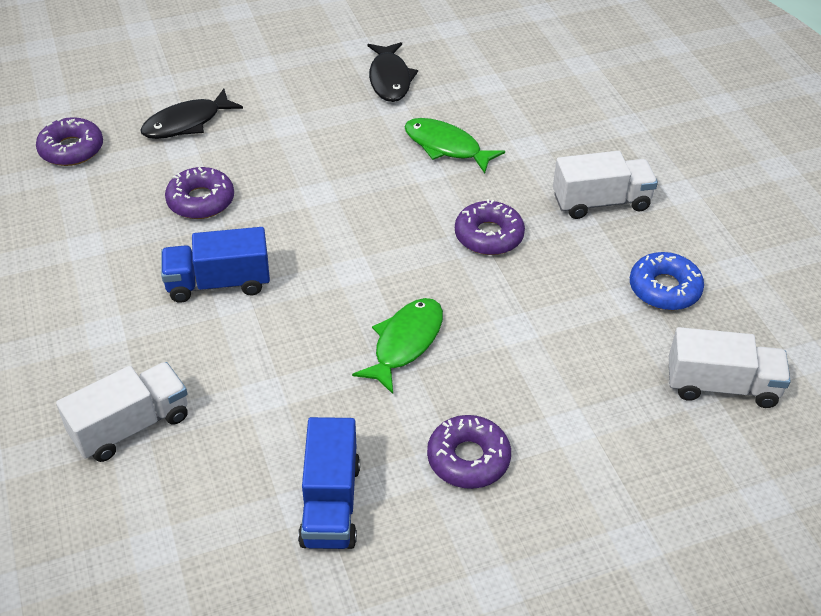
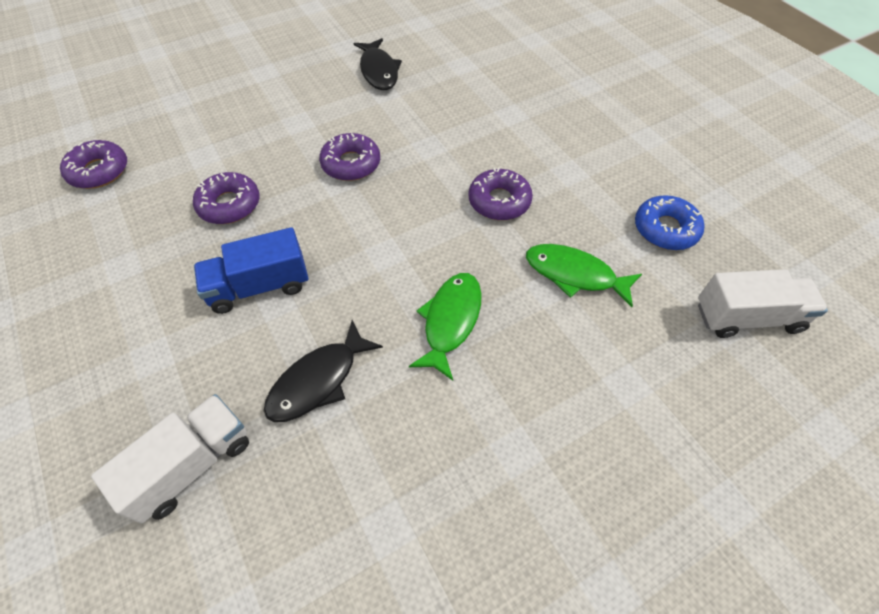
camera: 10 degrees left, 10 degrees up
(187, 123) = (205, 132): black fish -> black fish (318, 380)
(330, 503) = (417, 521): blue truck -> none
(446, 147) = (441, 124): green fish -> green fish (575, 274)
(468, 458) = (542, 439): purple donut -> purple donut (351, 164)
(601, 202) = (586, 156): white truck -> none

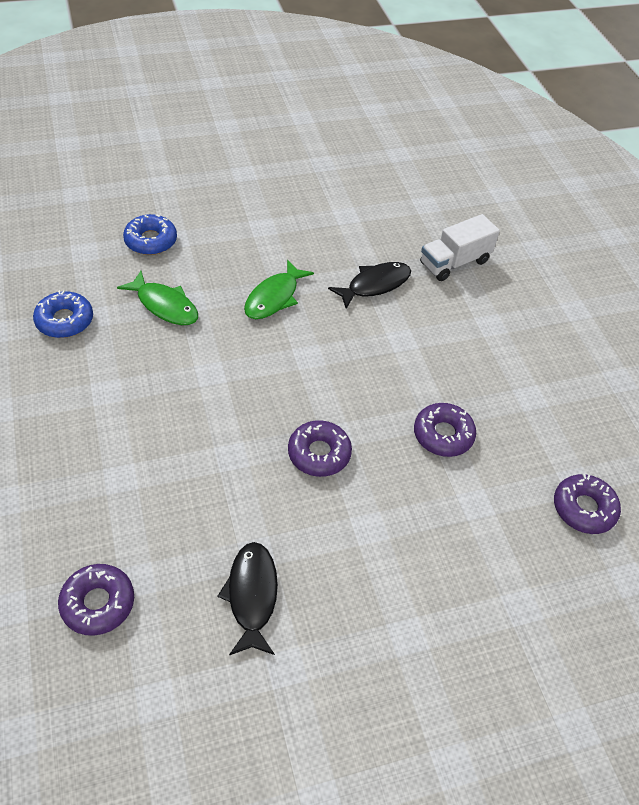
camera: 170 degrees left, 5 degrees down
(259, 286) = (414, 354): blue truck -> none
(499, 201) = (190, 378): purple donut -> purple donut (98, 603)
(657, 370) = (151, 241): none -> blue donut
(747, 317) = (63, 252): white truck -> none

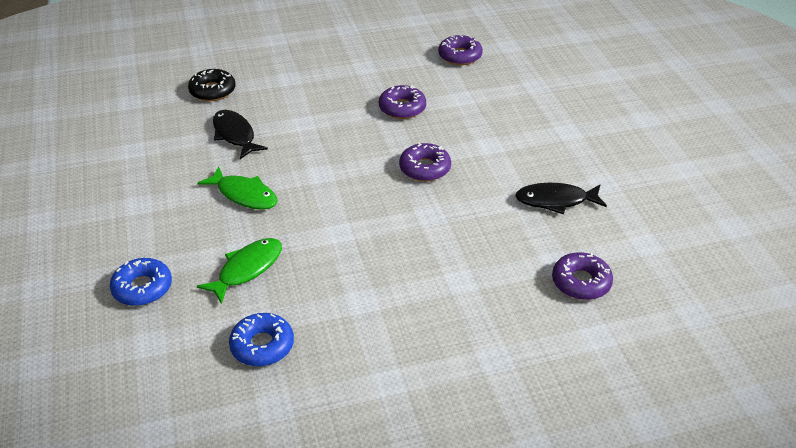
camera: 85 degrees left, 10 degrees down
(454, 262) = (212, 91): white truck -> black donut

